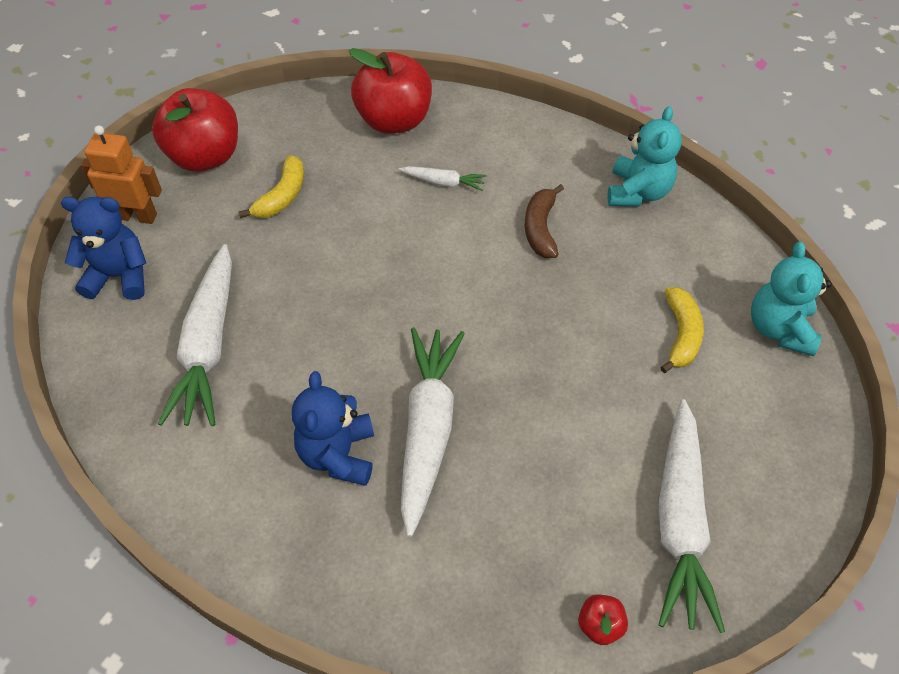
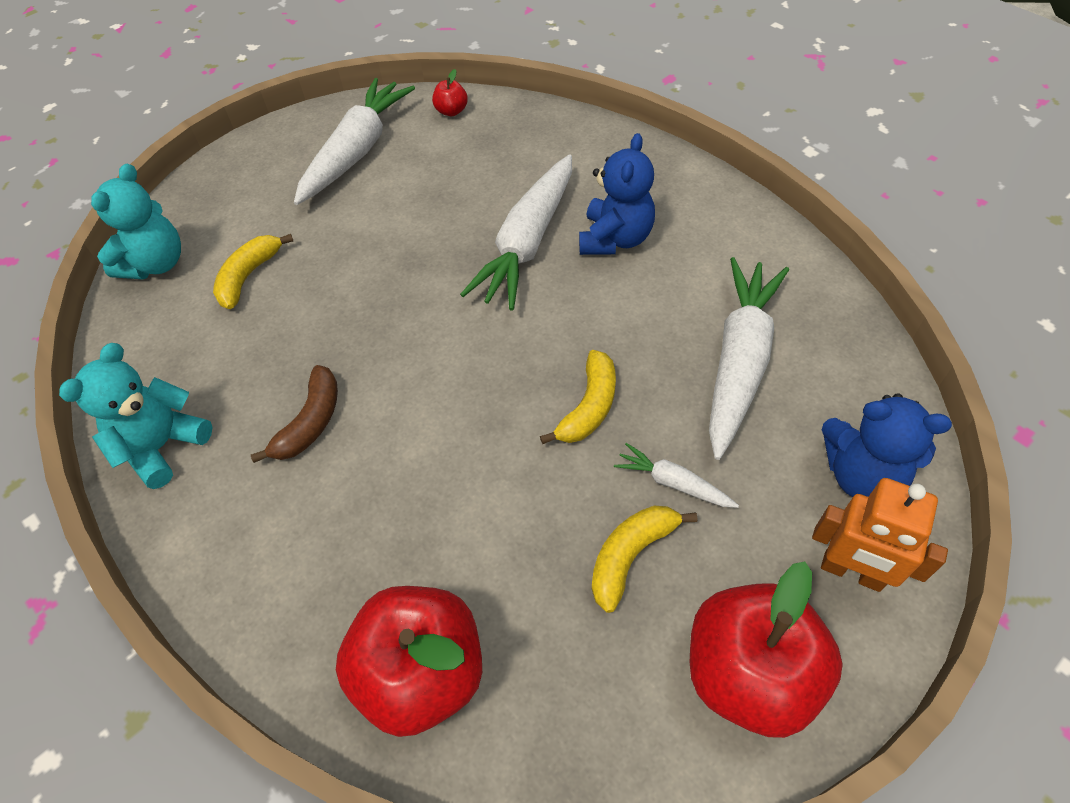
camera: 160 degrees left, 0 degrees up
(329, 283) = (589, 407): none -> yellow banana
(443, 182) = (396, 523): white carrot -> white carrot (673, 483)

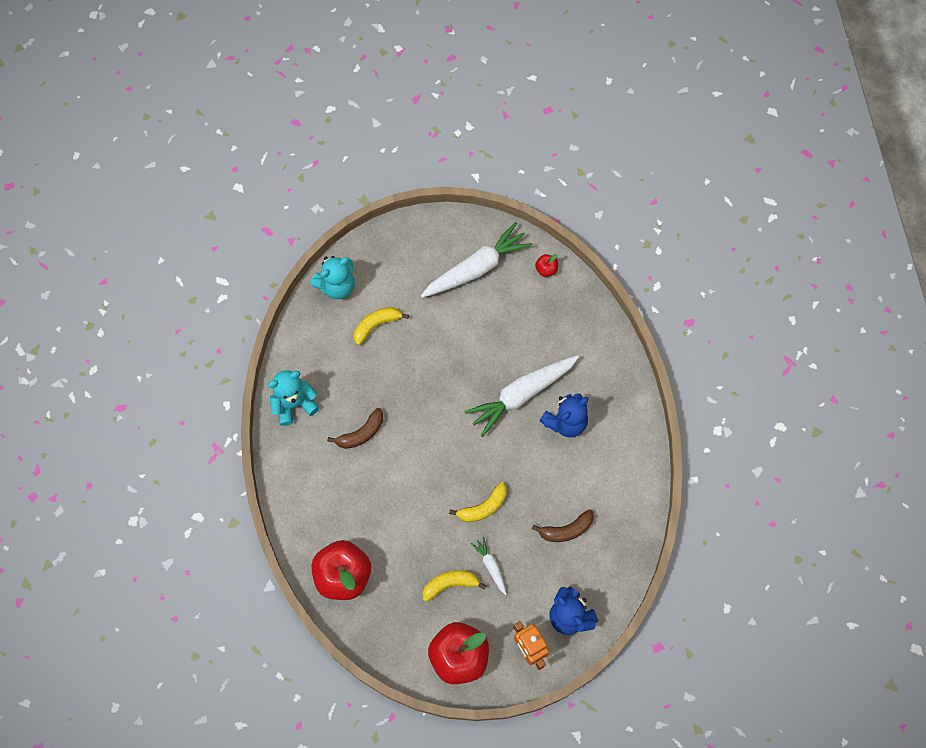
camera: 30 degrees right, 15 degrees up
(739, 361) = (566, 530): white carrot -> brown banana

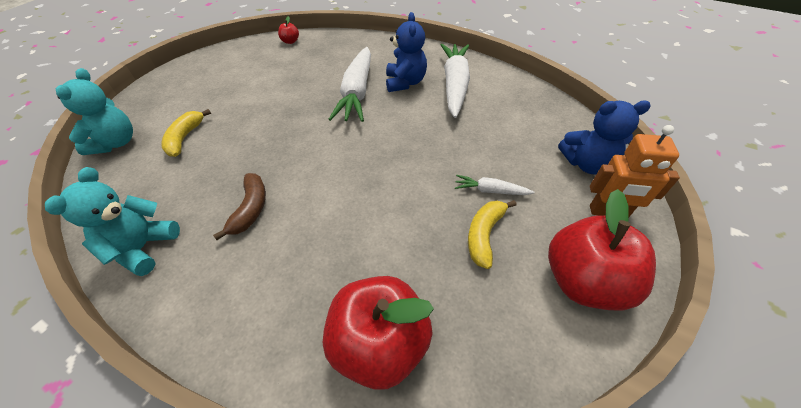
camera: 50 degrees left, 20 degrees down
(476, 268) = (239, 66): white carrot -> white carrot (454, 85)
(483, 507) = (425, 163): yellow banana -> none
(566, 530) = (497, 125): brown banana -> none

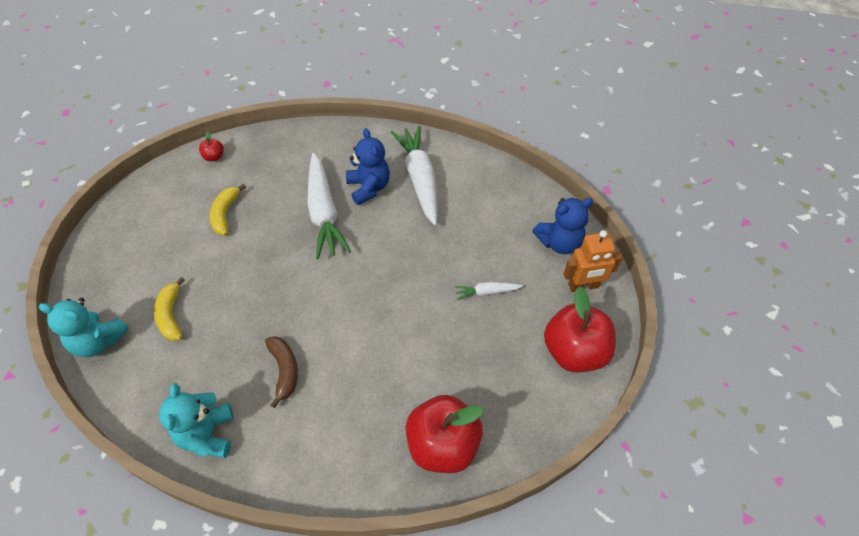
camera: 20 degrees left, 5 degrees up
(116, 143) = (98, 341): turquoise teddy bear -> turquoise teddy bear turned 120 degrees clockwise
(484, 235) = (493, 335): yellow banana -> yellow banana (225, 214)

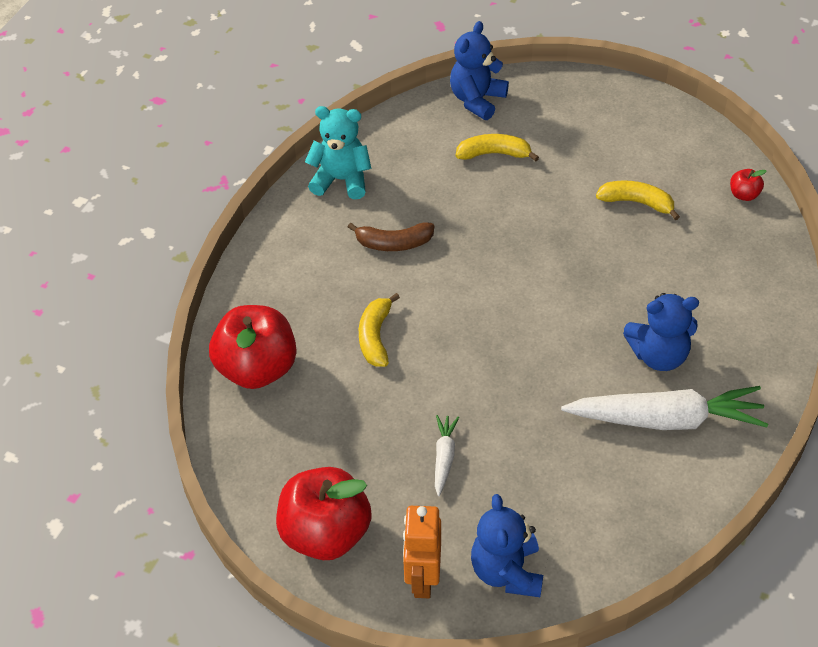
camera: 105 degrees right, 5 degrees down
(98, 341) = (477, 100): turquoise teddy bear -> blue teddy bear
(324, 212) = (620, 300): white carrot -> none
(389, 361) = (375, 337): none -> yellow banana

